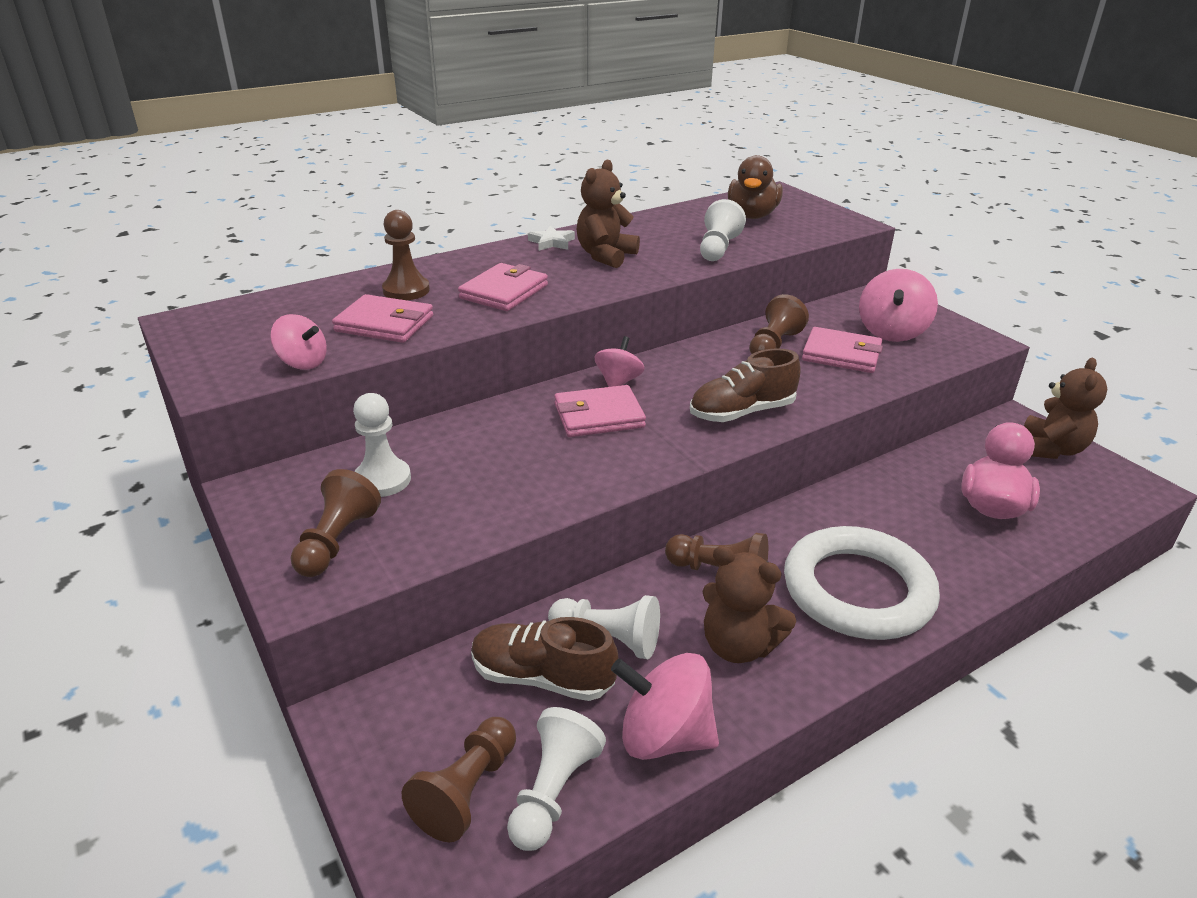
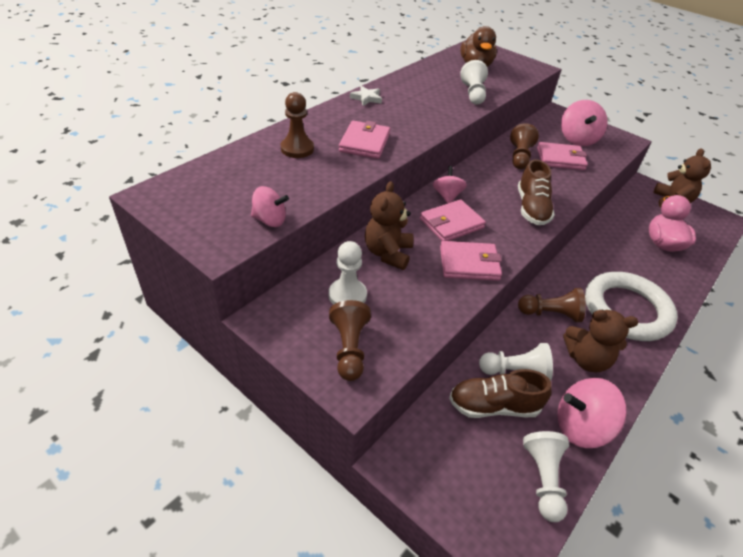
camera: 20 degrees left, 10 degrees up
(384, 324) = (303, 179): pink wallet -> pink wallet (469, 264)
(467, 791) = (496, 492): brown pawn -> none
(605, 256) = (409, 106): brown teddy bear -> brown teddy bear (388, 253)
(742, 412) = (531, 208): brown shoe -> brown shoe turned 45 degrees counterclockwise

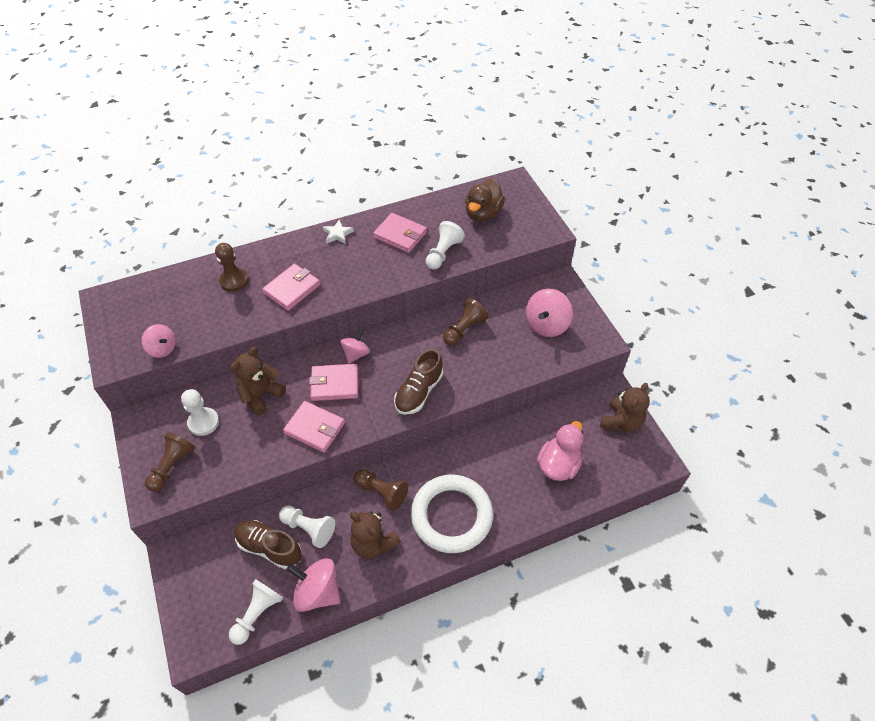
camera: 30 degrees right, 10 degrees up
(560, 159) = (503, 344): pink wallet -> pink wallet (400, 235)

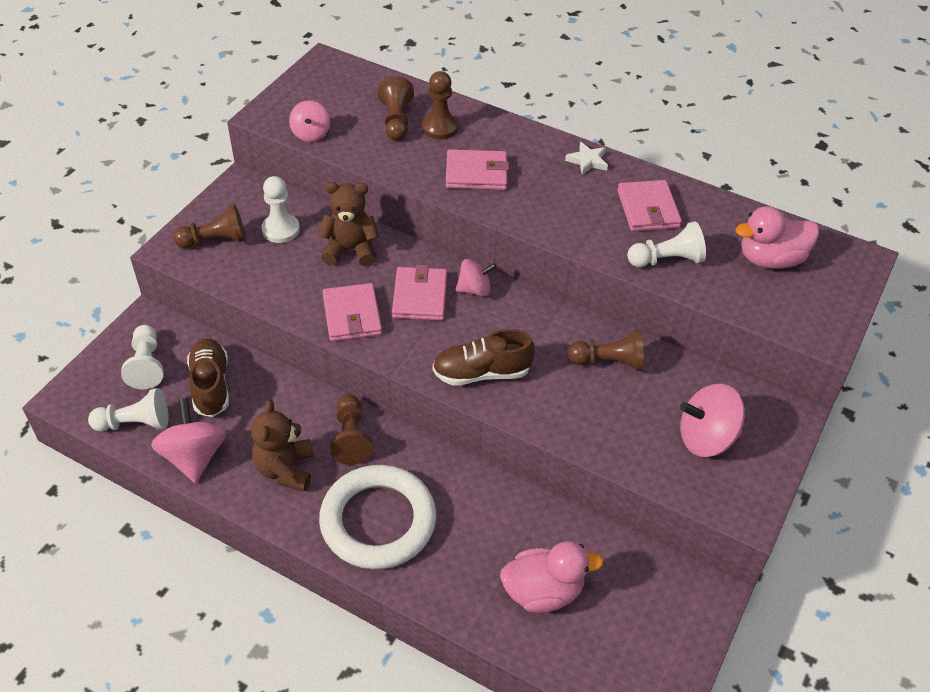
camera: 50 degrees right, 5 degrees down
(203, 297) = (396, 121): none -> brown pawn
(309, 528) = (257, 403): white pawn -> white pawn (146, 365)
(334, 384) = (420, 296): pink wallet -> pink wallet turned 45 degrees clockwise
(483, 214) = (770, 259): brown duck -> pink duck
(621, 422) = (674, 628): brown teddy bear -> none

